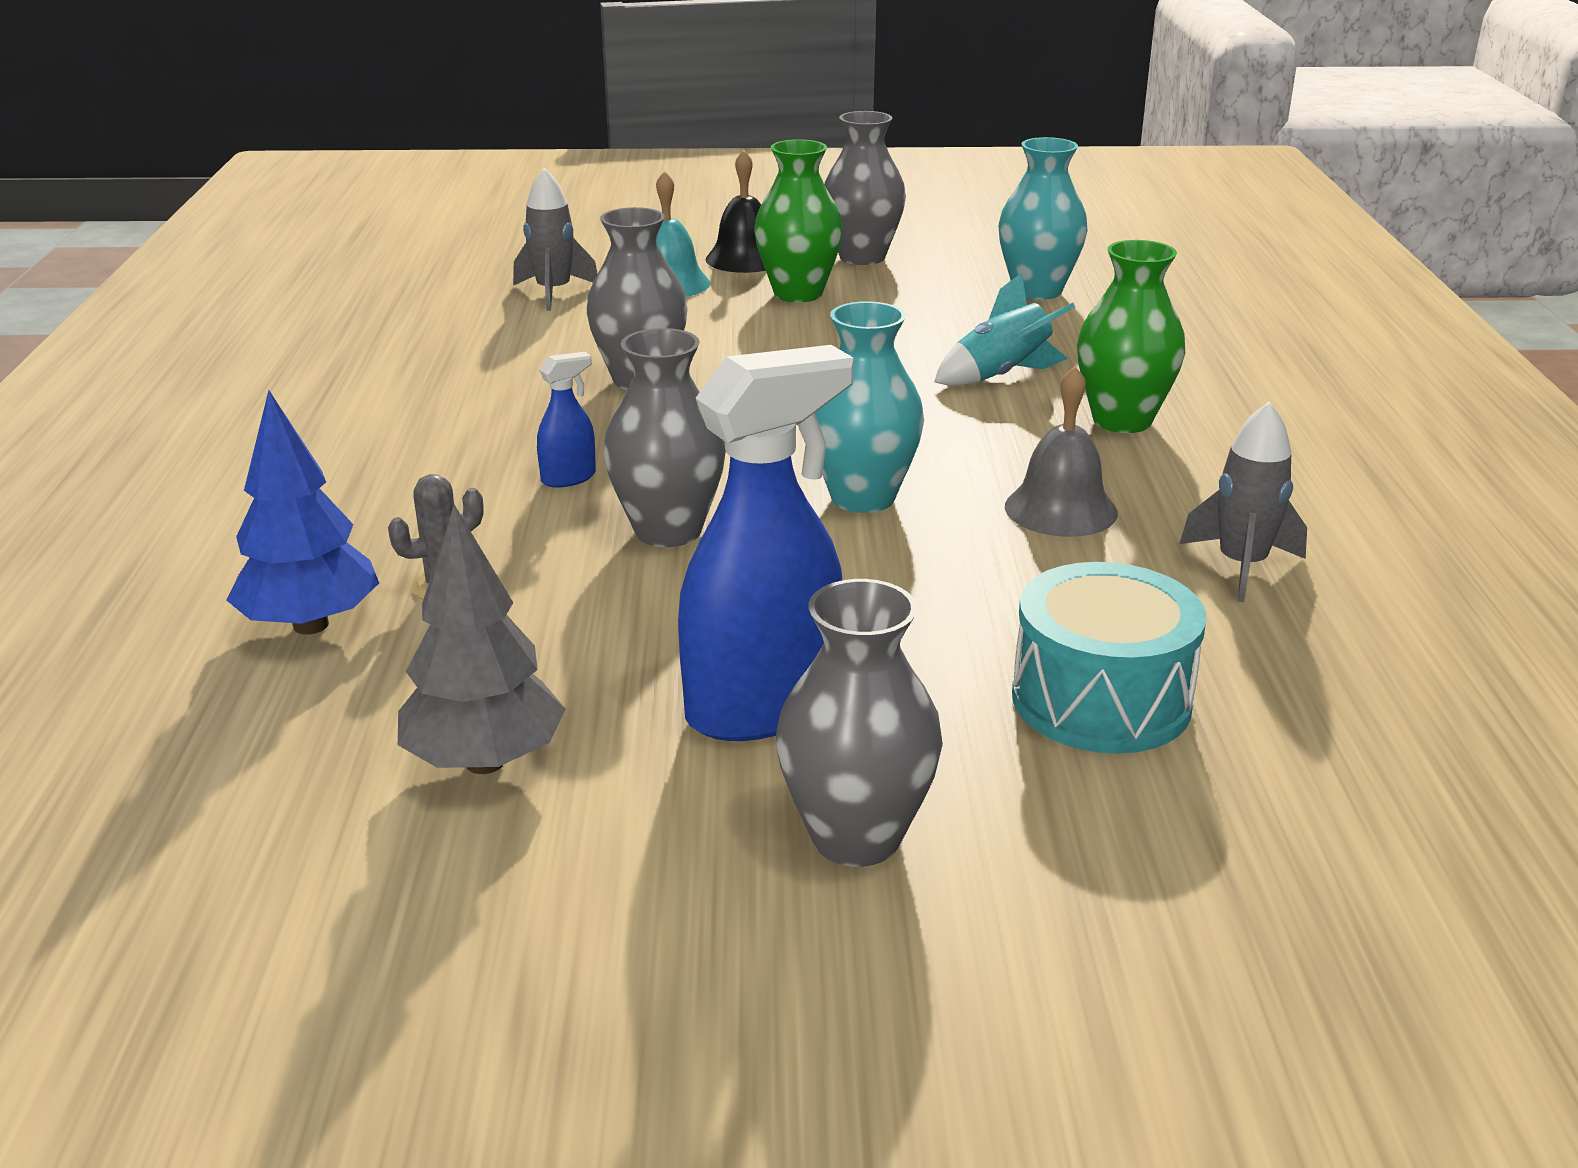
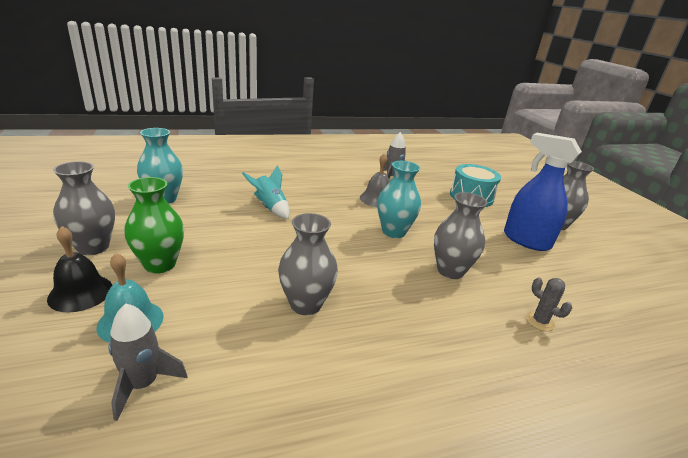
camera: 110 degrees left, 0 degrees up
(311, 625) = (603, 354): blue tree -> none
(485, 762) = (606, 284): grey tree -> none
(569, 478) = (428, 306): blue spray bottle -> none
(1122, 421) = (304, 188): green vase -> none

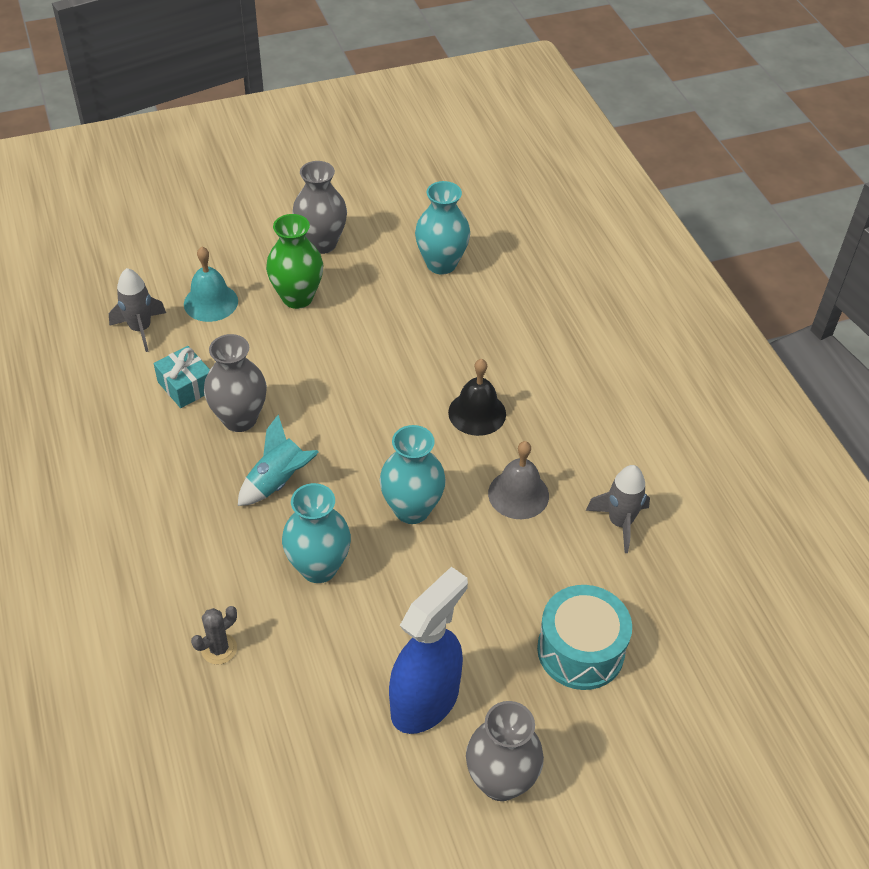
camera: 90 degrees right, 20 degrees up
(80, 293) = (247, 261): black bell -> black bell (477, 413)
(254, 341) = (186, 386): none -> turquoise gift
(270, 207) = (448, 366): turquoise rocket -> turquoise rocket (278, 481)
(450, 271) = (319, 567): grey vase -> turquoise vase

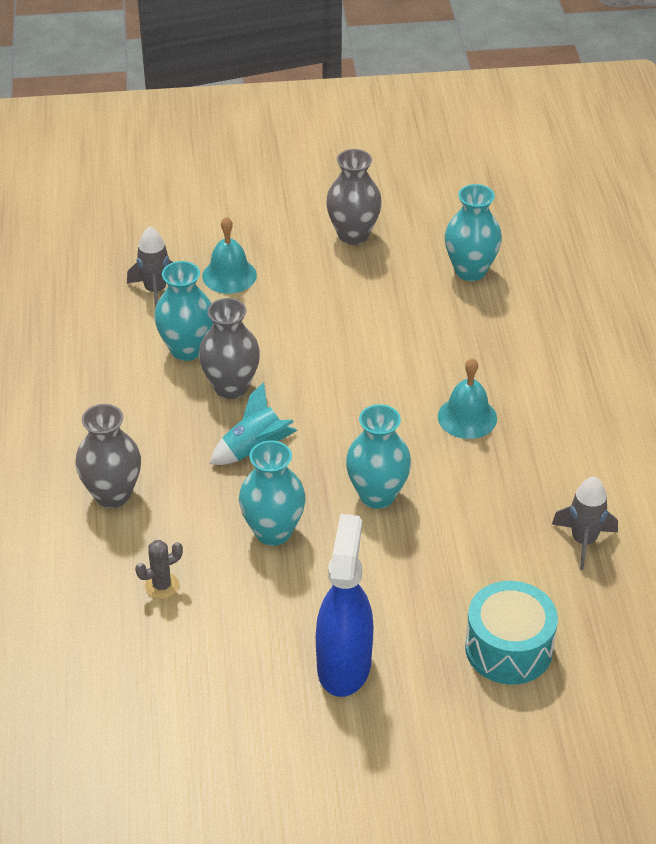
camera: 15 degrees right, 5 degrees down
(186, 386) = (187, 349): turquoise gift -> turquoise vase
(297, 297) = (315, 283): green vase -> none
(425, 701) = (344, 665): blue spray bottle -> blue spray bottle turned 45 degrees counterclockwise
(477, 413) = (467, 417): black bell -> turquoise bell
(500, 781) = (397, 746): grey vase -> grey vase (112, 494)
(518, 494) = (487, 498): grey bell -> none

